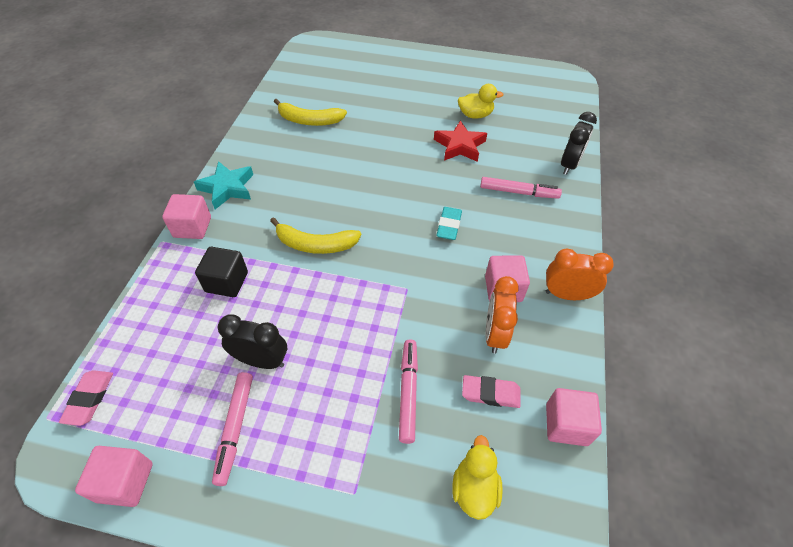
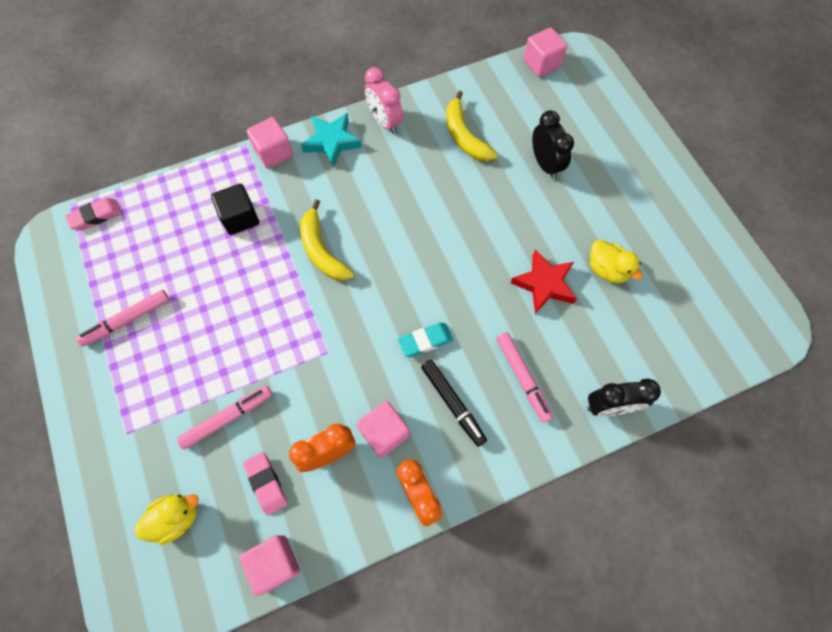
camera: 55 degrees right, 15 degrees up
(125, 482) = (55, 286): pink cube -> pink cube (541, 64)
(247, 151) = (385, 122): none -> pink clock
(261, 360) = (189, 295): black clock -> black clock (545, 164)
(510, 237) = (453, 403): none -> black marker

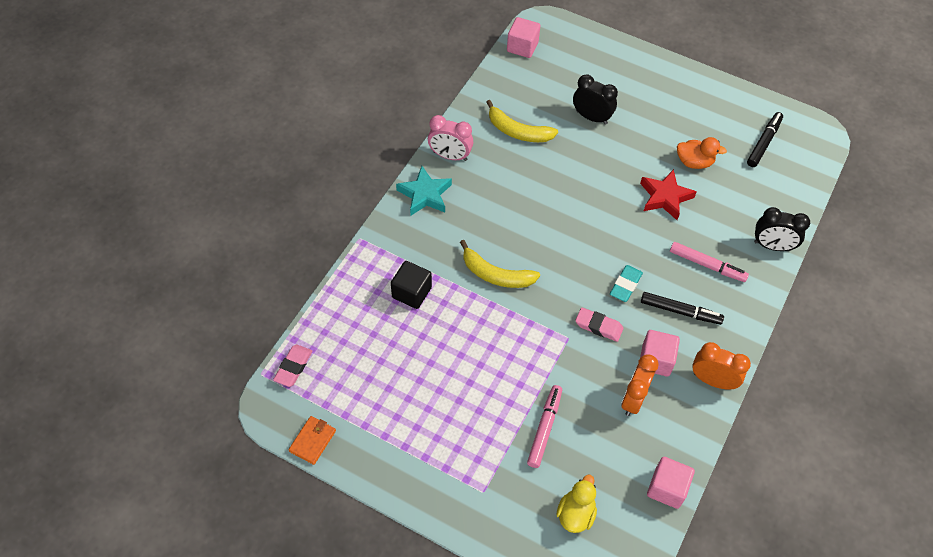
camera: 40 degrees left, 10 degrees down
(50, 286) = (312, 441): none -> orange wallet
(127, 320) = (402, 420): pink marker -> none
(266, 483) = (612, 447): pink eraser -> pink eraser (598, 326)
(274, 153) = (388, 230): pink cube -> none
(607, 269) = (694, 162): yellow duck -> orange duck
(609, 406) = (772, 246): black clock -> black clock turned 60 degrees clockwise
(700, 297) = (763, 143): none -> black marker

